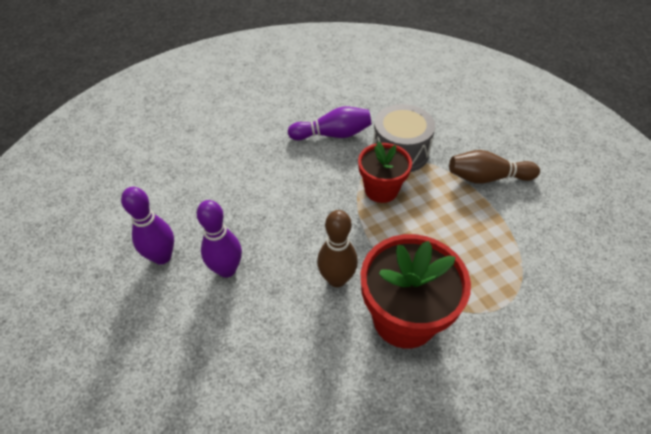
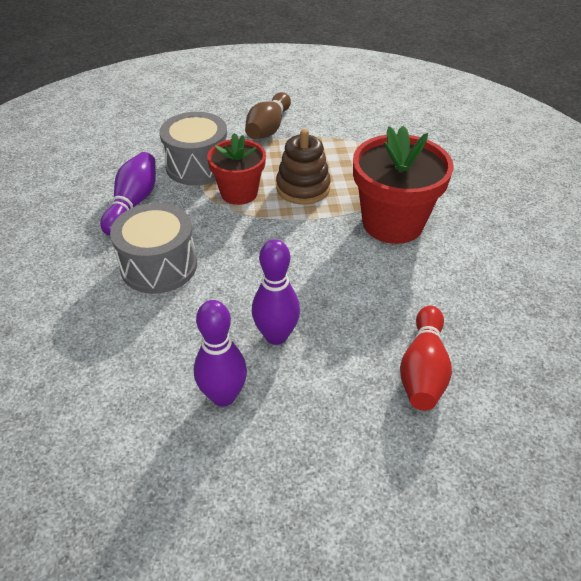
camera: 70 degrees left, 5 degrees down
(220, 389) = (423, 369): none -> red bowling pin
(273, 175) = (159, 266): none -> grey drum
(337, 279) = (331, 253): brown bowling pin -> none
(414, 231) = (303, 188): none -> brown stacking toy

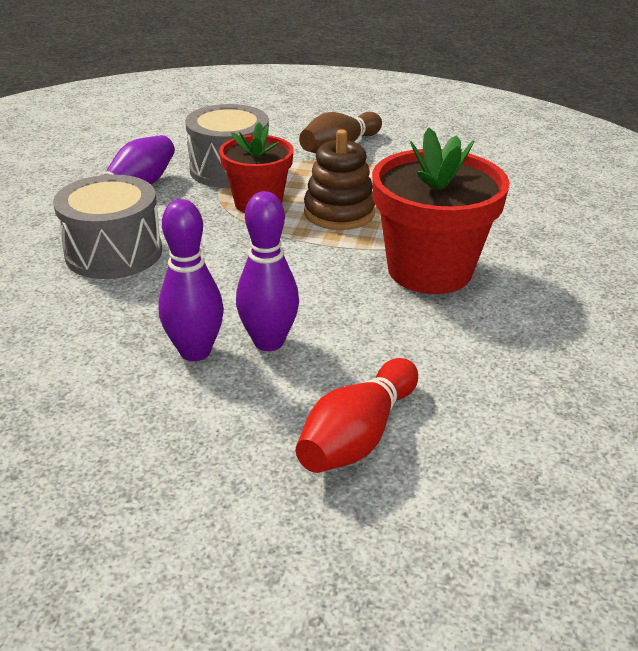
camera: 20 degrees right, 10 degrees down
(223, 396) = (87, 396): purple bowling pin -> purple bowling pin (268, 342)

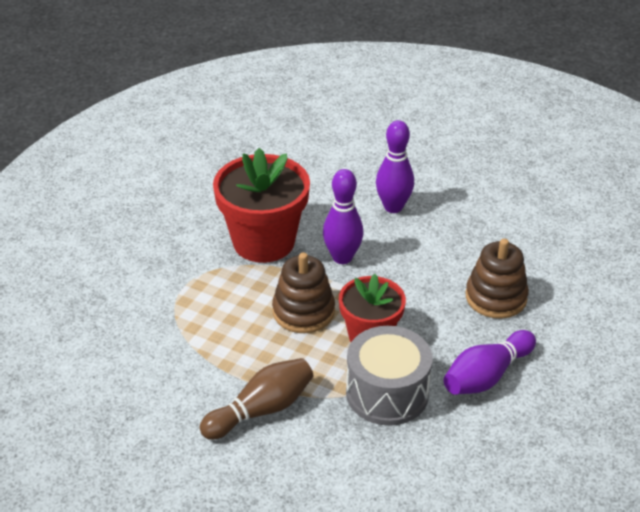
camera: 165 degrees left, 5 degrees up
(114, 253) = (496, 297): grey drum -> brown stacking toy
(195, 351) = (439, 208): purple bowling pin -> purple bowling pin (342, 257)
(358, 436) = (361, 152): red bowling pin -> none

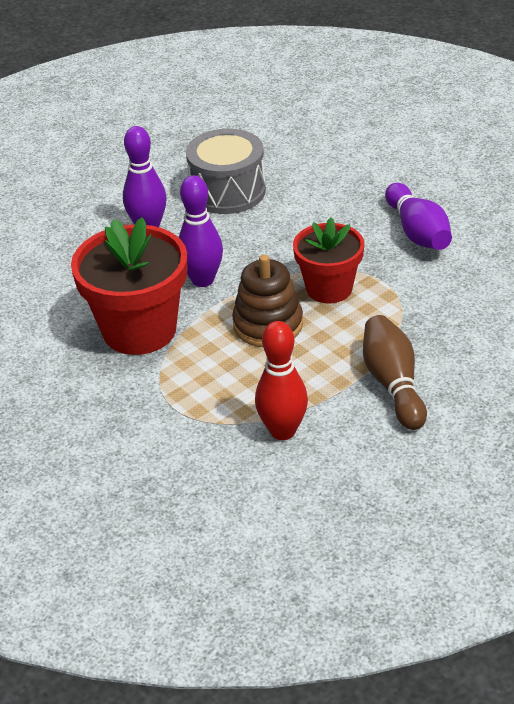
camera: 65 degrees left, 0 degrees up
(178, 356) = (283, 431): none -> red bowling pin
(387, 393) = (410, 296): grey drum -> grey drum (227, 191)
(496, 297) = (320, 200): brown stacking toy -> none

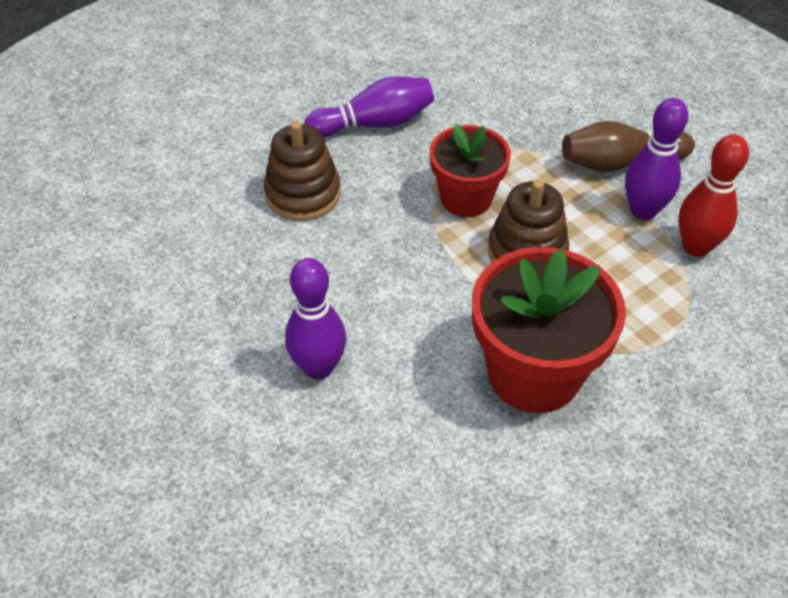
camera: 90 degrees left, 10 degrees up
(202, 280) = (439, 309): purple bowling pin -> purple bowling pin (643, 211)
(227, 191) = (254, 281): grey drum -> none
(322, 203) = (303, 194): none -> brown stacking toy

